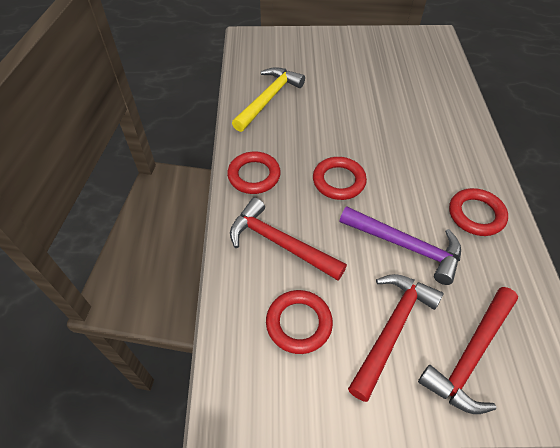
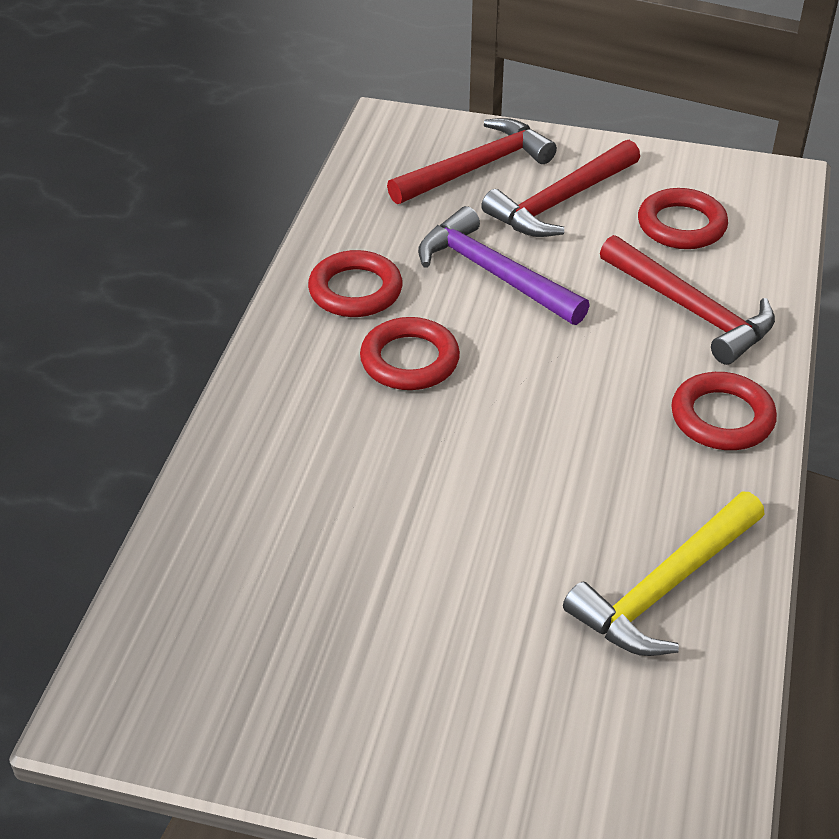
camera: 165 degrees left, 10 degrees down
(338, 181) = (562, 379): red ring -> red ring (409, 360)

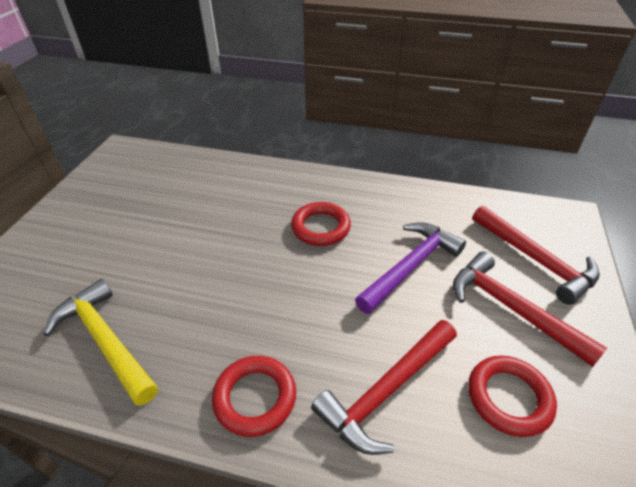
camera: 90 degrees right, 0 degrees up
(355, 290) = (382, 205): red ring -> none

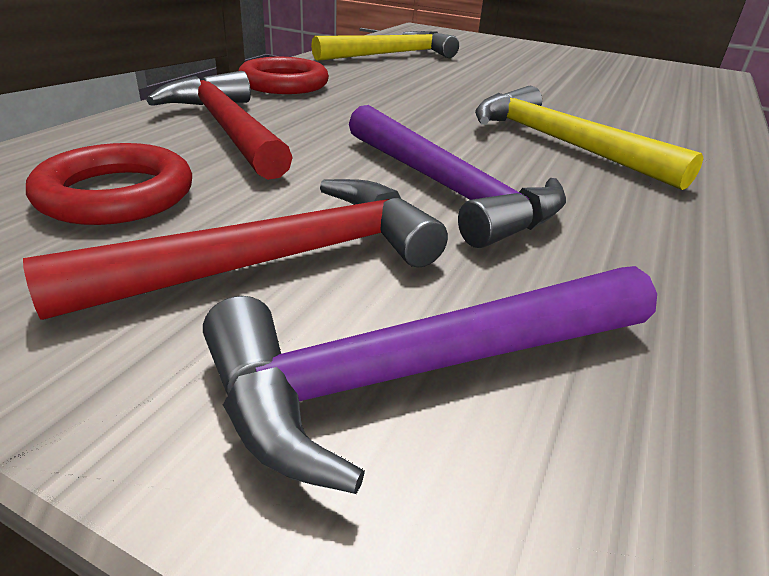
camera: 100 degrees right, 10 degrees down
(321, 227) = (561, 143): red ring -> yellow hammer
(535, 260) = (421, 370): red hammer -> purple hammer

